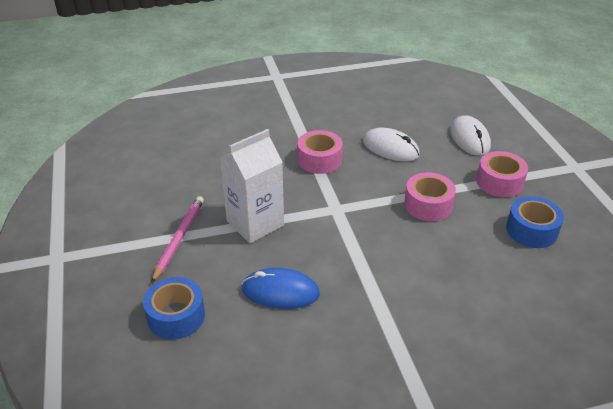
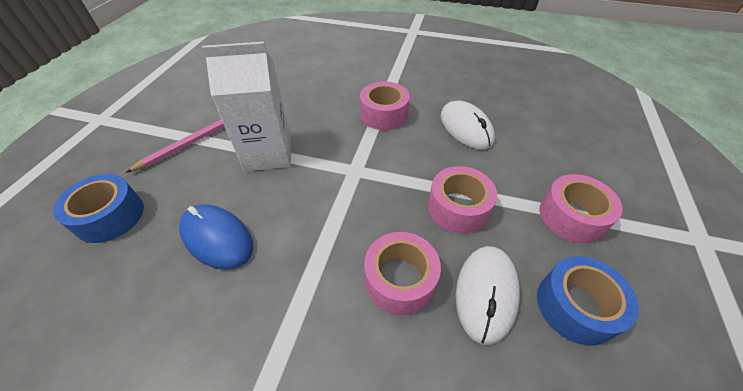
camera: 30 degrees right, 10 degrees up
(426, 260) = (400, 279): none -> pink tape
(469, 138) = (567, 149): white mouse -> white mouse (486, 293)

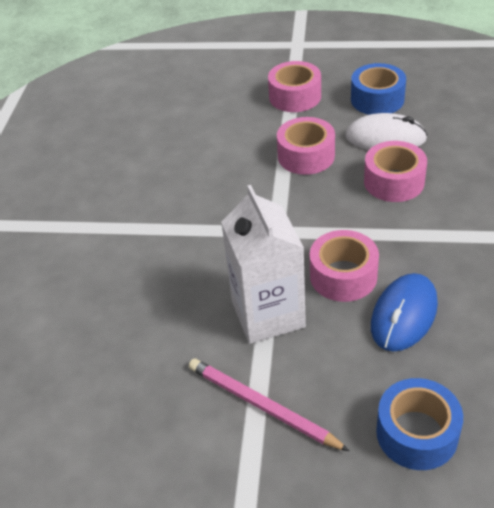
camera: 95 degrees left, 5 degrees down
(384, 114) = (173, 223): pink tape -> pink tape (343, 276)
(466, 128) = (188, 157): white mouse -> none

